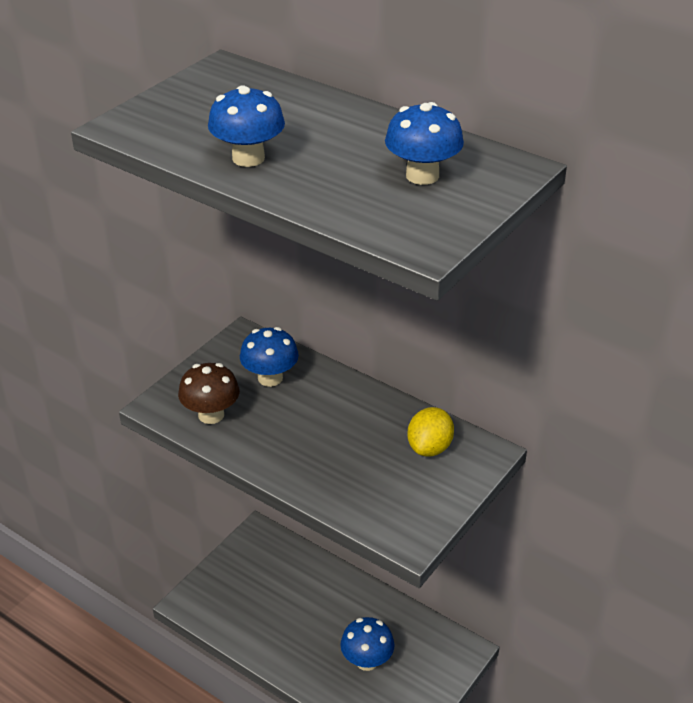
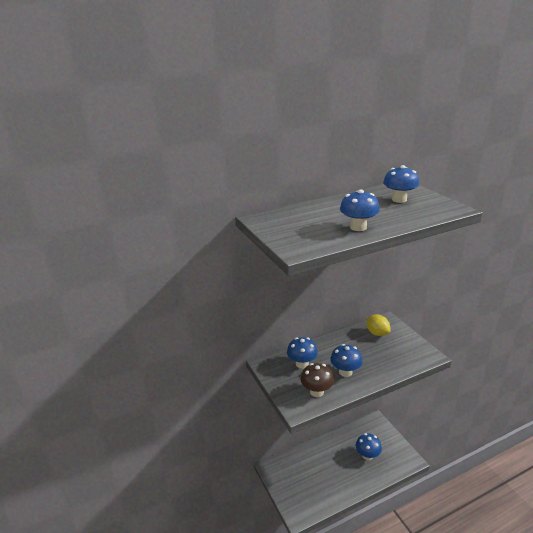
camera: 60 degrees left, 10 degrees down
(282, 434) = (345, 372): none -> blue mushroom

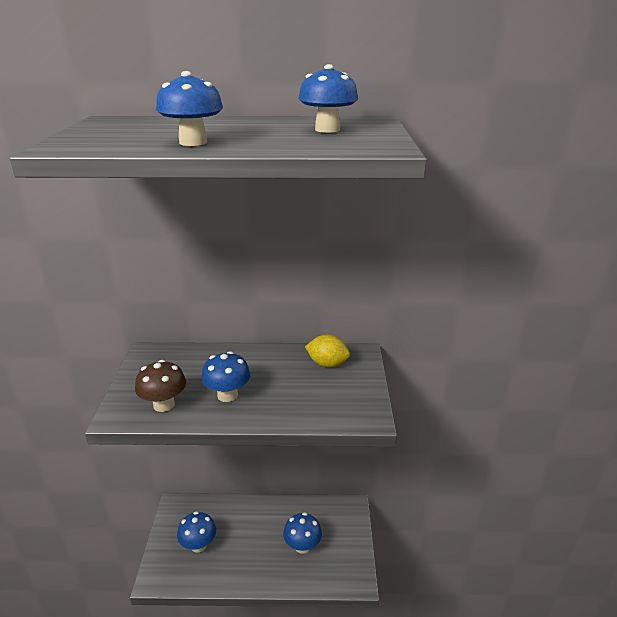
camera: 25 degrees right, 0 degrees up
(302, 364) = (187, 367): blue mushroom -> blue mushroom (198, 545)
(377, 333) = (327, 364): yellow lemon -> yellow lemon turned 60 degrees counterclockwise

